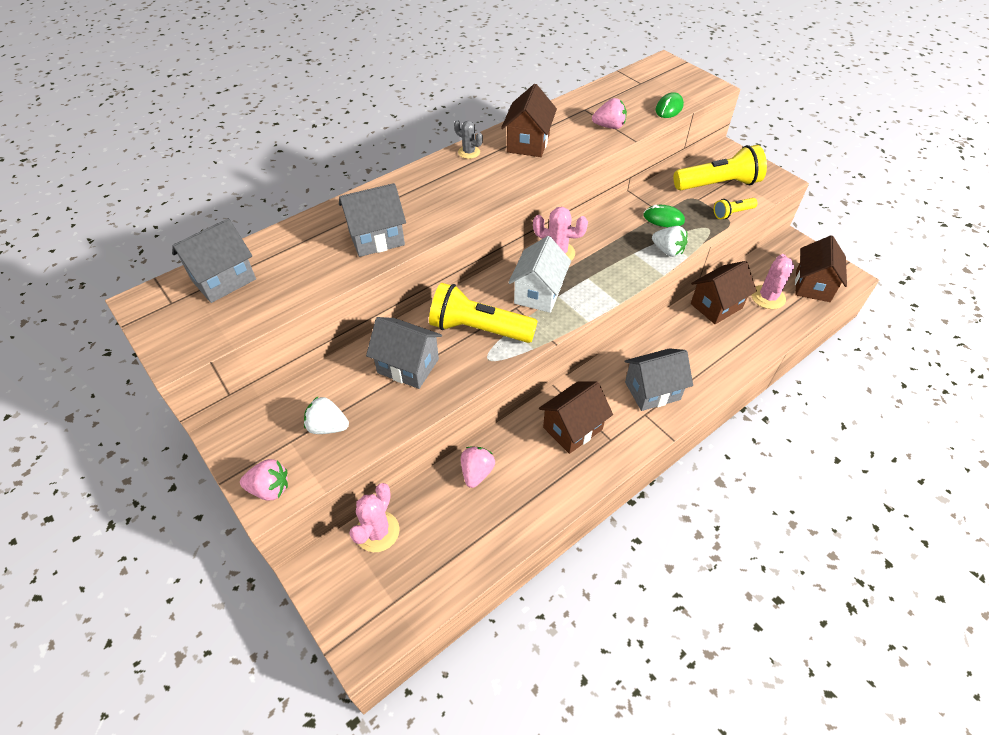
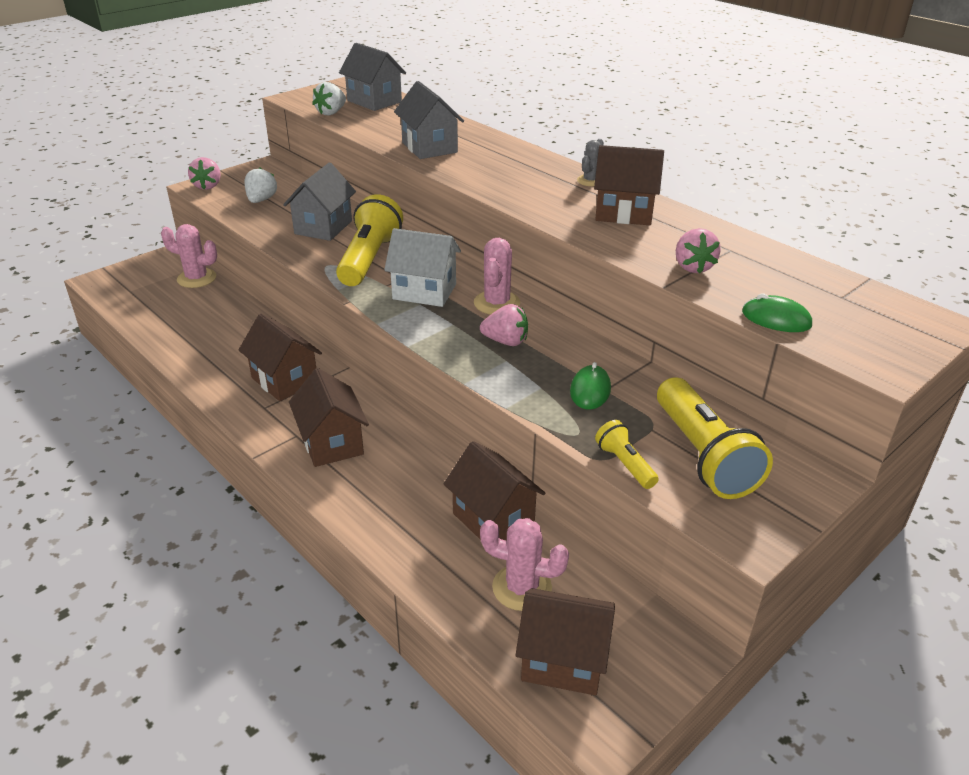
camera: 85 degrees right, 15 degrees down
(477, 472) = (243, 323): pink strawberry -> pink strawberry (506, 341)
(652, 391) = (332, 443): grey house -> brown house
(668, 250) = (516, 390): white strawberry -> white strawberry (331, 113)

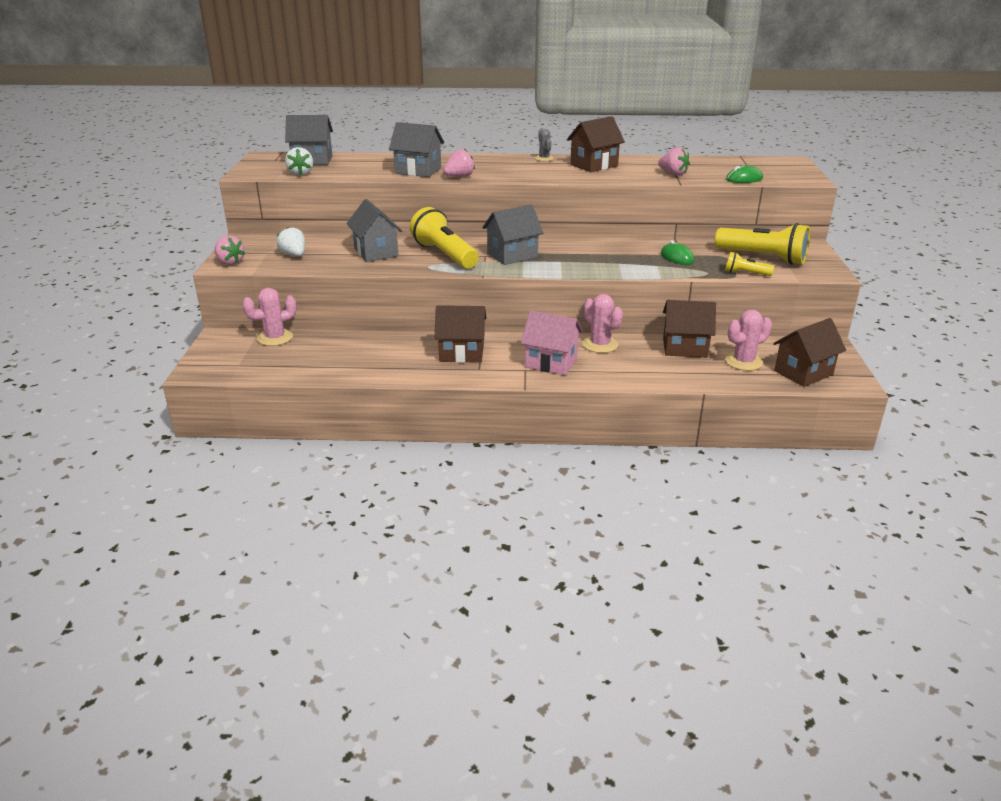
camera: 45 degrees left, 5 degrees down
(332, 443) = (551, 363): brown house -> pink house
(424, 291) = (512, 255): white house -> grey house
(497, 303) = (559, 245): pink cactus -> pink cactus (600, 345)
(506, 341) = (600, 257): pink strawberry -> pink strawberry (459, 177)

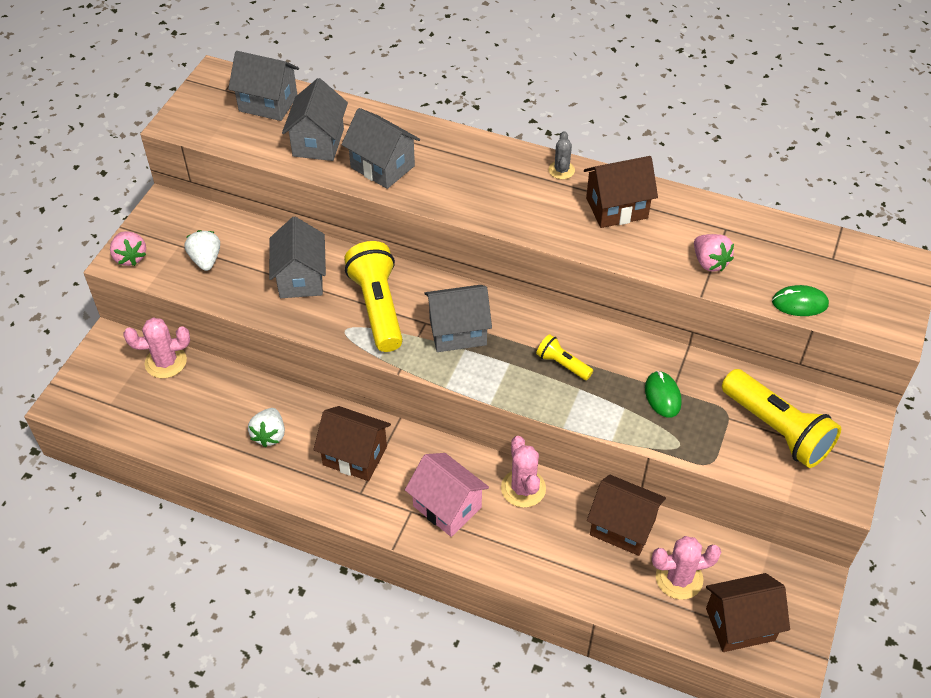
camera: 20 degrees right, 20 degrees up
(300, 173) = (239, 138): white strawberry -> white strawberry (269, 435)
(362, 168) = (318, 142): none -> grey house
(459, 177) = (425, 198): pink strawberry -> none
(745, 273) = (729, 461): yellow flashlight -> yellow flashlight (562, 364)

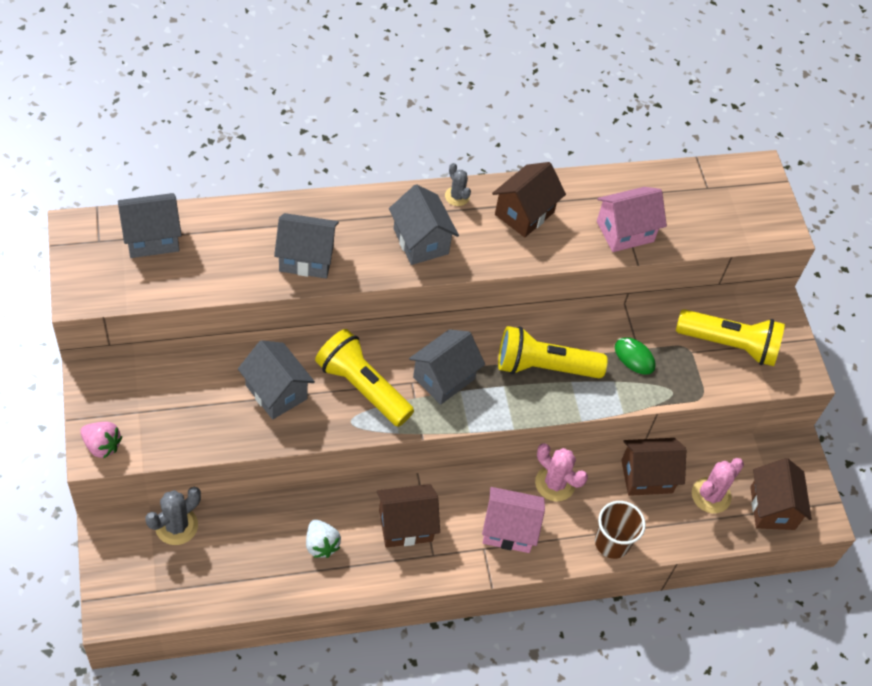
camera: 40 degrees left, 5 degrees up
(166, 362) = (176, 526): pink cactus -> grey cactus
(206, 260) = (176, 414): white strawberry -> none
(318, 142) = (230, 259): grey house -> grey house (421, 241)
(540, 569) = (612, 543): none -> brown cup
(562, 364) = (544, 366): yellow flashlight -> yellow flashlight, size x2.01
(709, 262) = (625, 231): pink strawberry -> pink house
(740, 624) = (772, 508): brown house -> brown house turned 45 degrees counterclockwise
(799, 303) = (709, 238): green mouse -> none

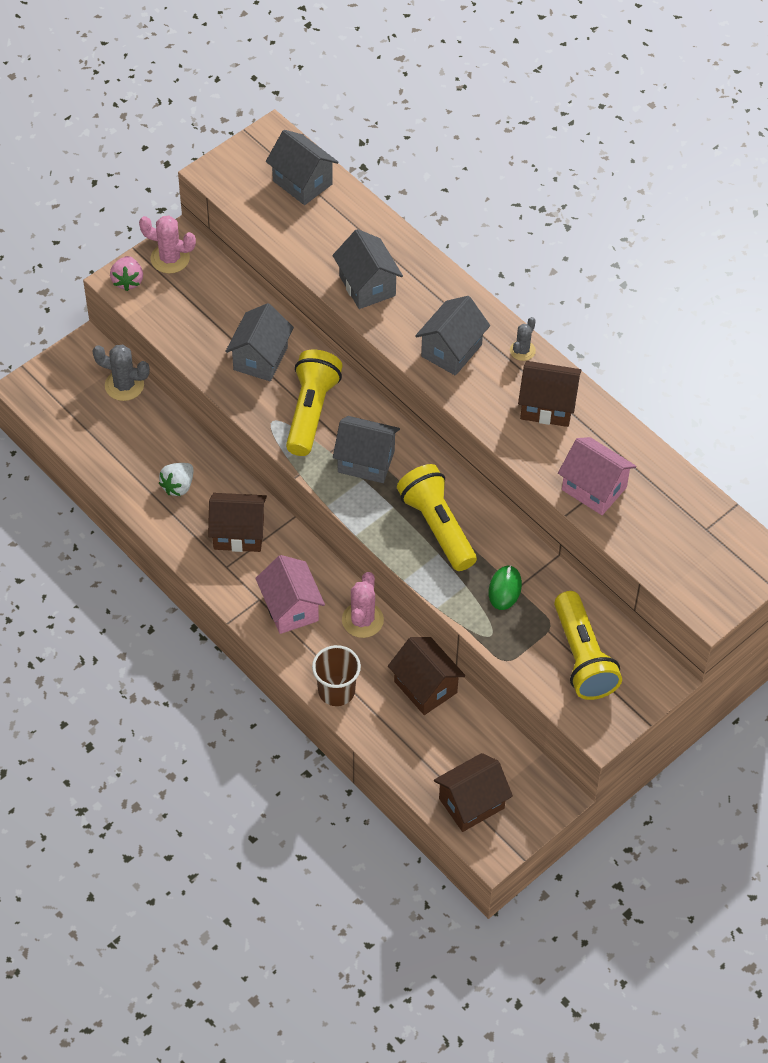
camera: 65 degrees right, 0 degrees up
(405, 525) = (238, 533): brown house -> brown house turned 45 degrees counterclockwise
(711, 495) = (445, 747): pink cactus -> pink cactus (170, 258)

